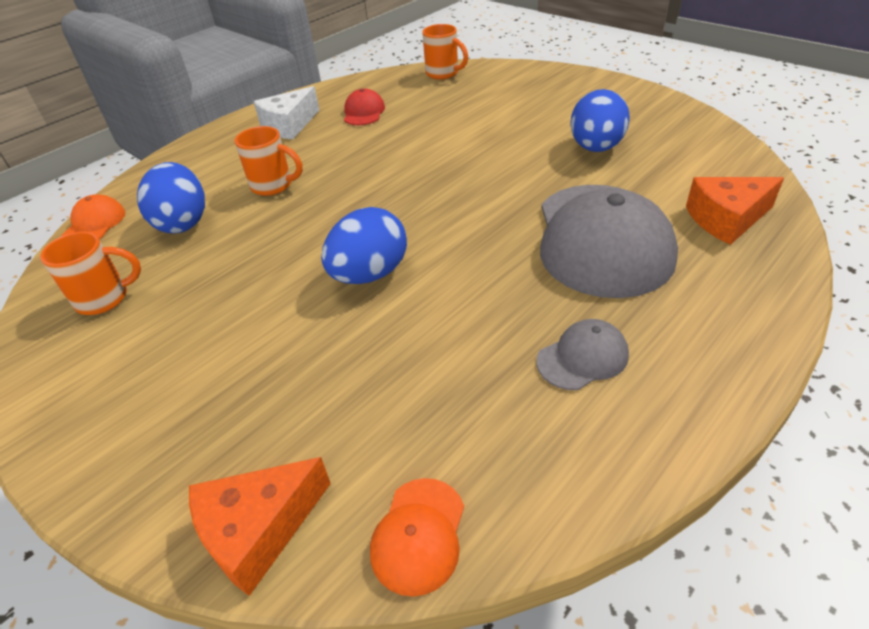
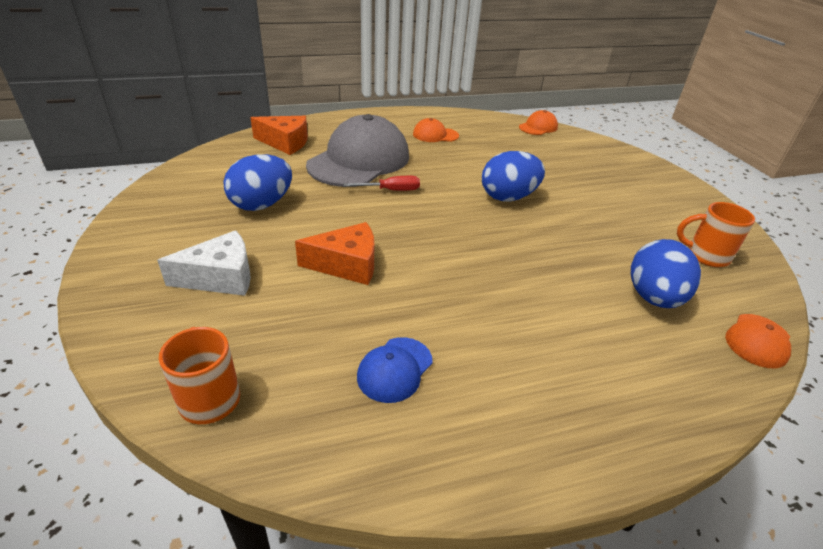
camera: 155 degrees left, 5 degrees down
(258, 530) = (596, 144): orange cheese -> orange cheese (347, 265)
(273, 186) = (556, 300): orange mug -> none
(289, 125) = (508, 400): white cheese -> white cheese (221, 277)
(364, 112) = (395, 369): red cap -> blue cap
(509, 217) = (391, 190): none -> red screwdriver
(582, 358) = (435, 135): grey cap -> orange cap

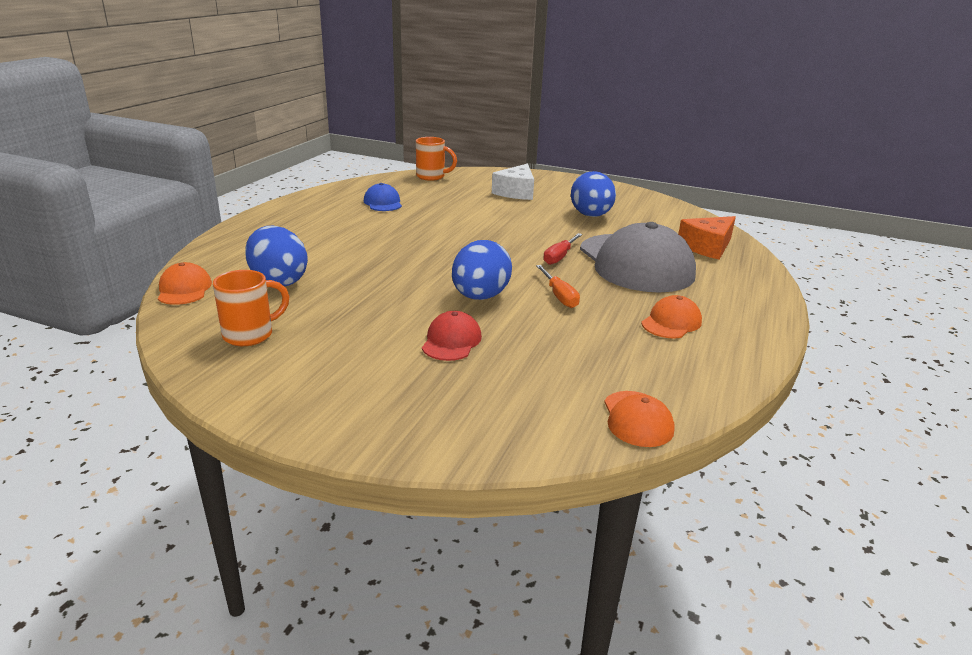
camera: 130 degrees right, 10 degrees down
(347, 265) = (481, 217): orange cheese -> none
(458, 172) = (559, 296): none -> orange screwdriver
(570, 185) = (451, 341): none -> red cap

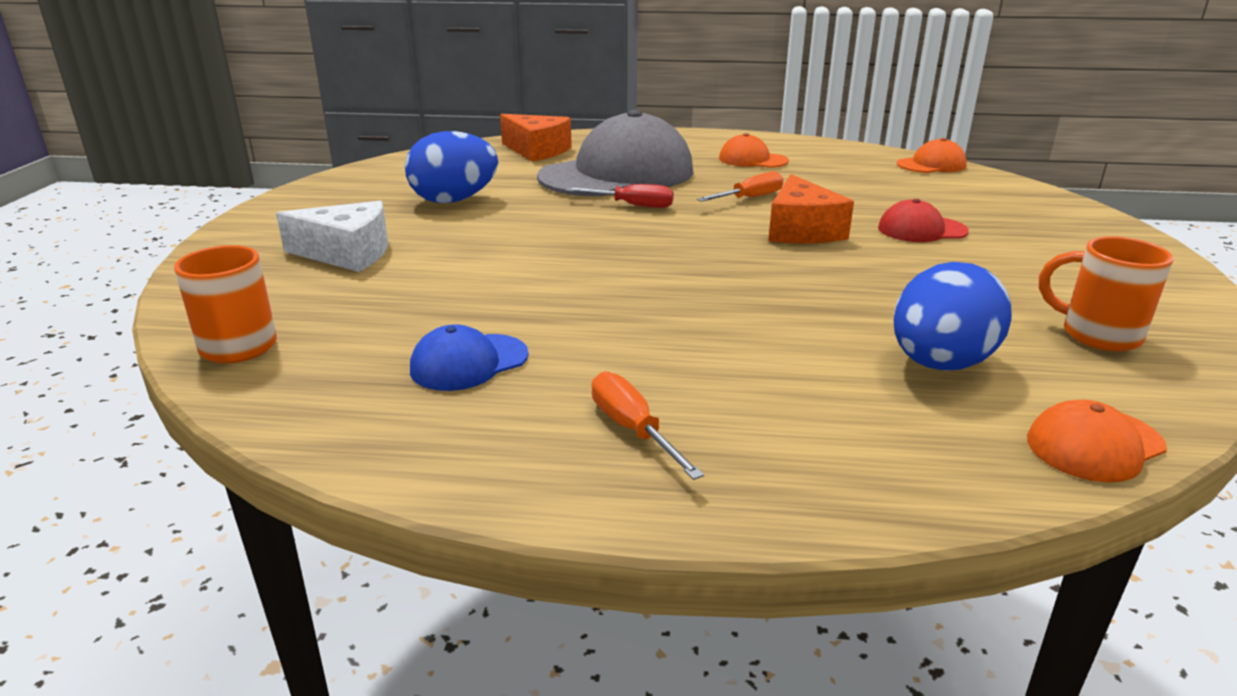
camera: 105 degrees left, 0 degrees up
(306, 218) = (632, 429): none -> orange screwdriver
(480, 297) = (801, 230): blue egg -> orange cheese

